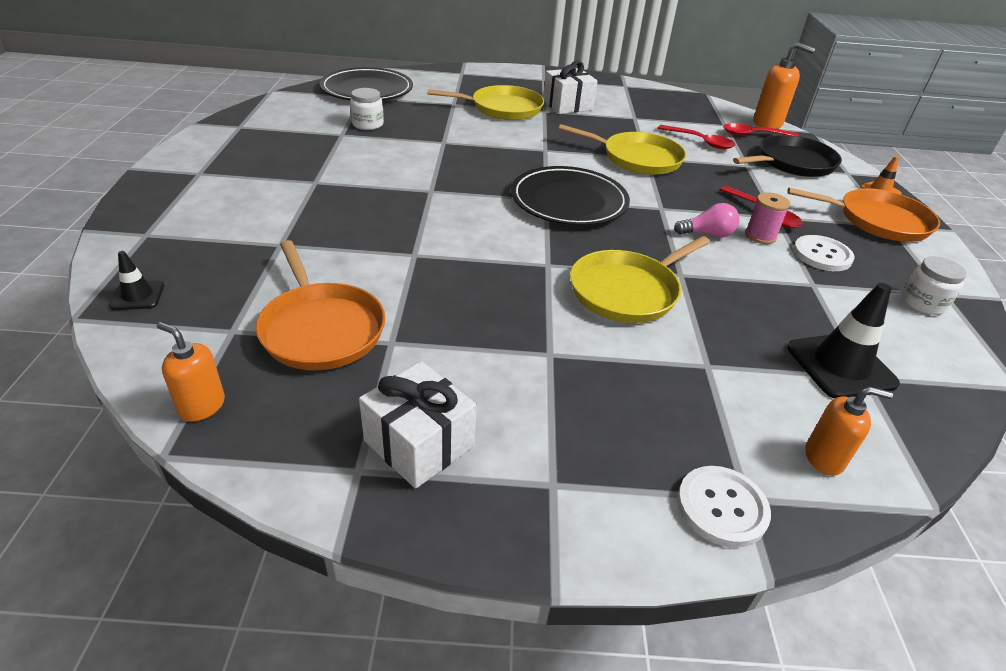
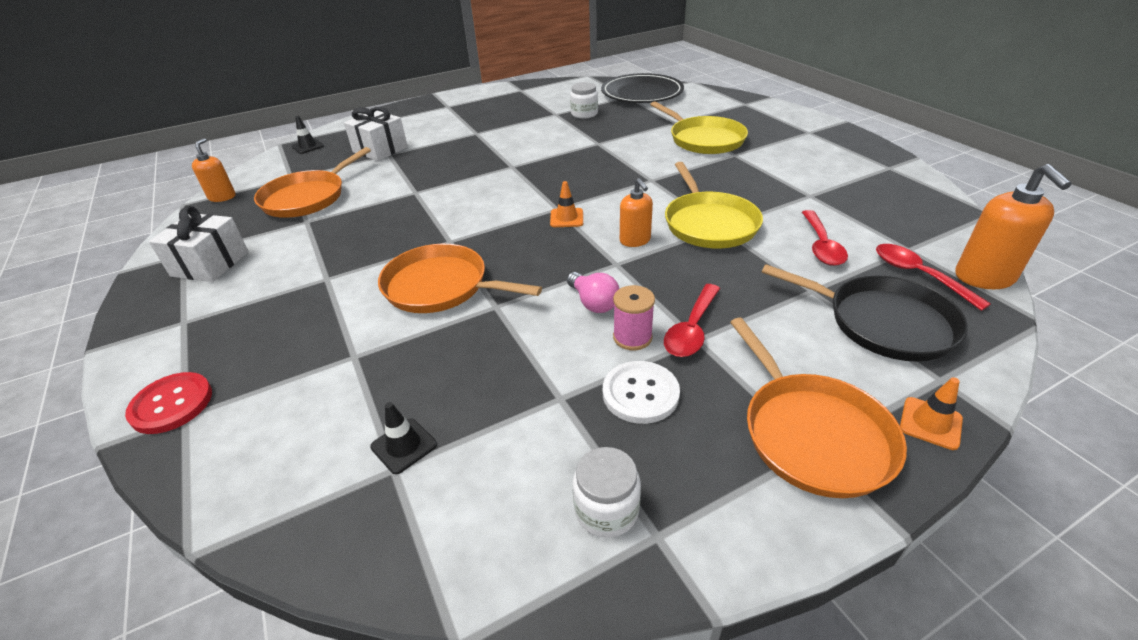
camera: 65 degrees right, 0 degrees up
(567, 105) = (769, 159): white gift -> white gift (380, 150)
(569, 201) = (566, 218): black plate -> orange traffic cone
(627, 291) = (441, 286): yellow pan -> orange pan
(722, 507) = (171, 404): white button -> red button
(824, 458) = (246, 456): orange soap dispenser -> orange soap dispenser (635, 240)
(840, 366) = (404, 446): black traffic cone -> black traffic cone, size x0.54

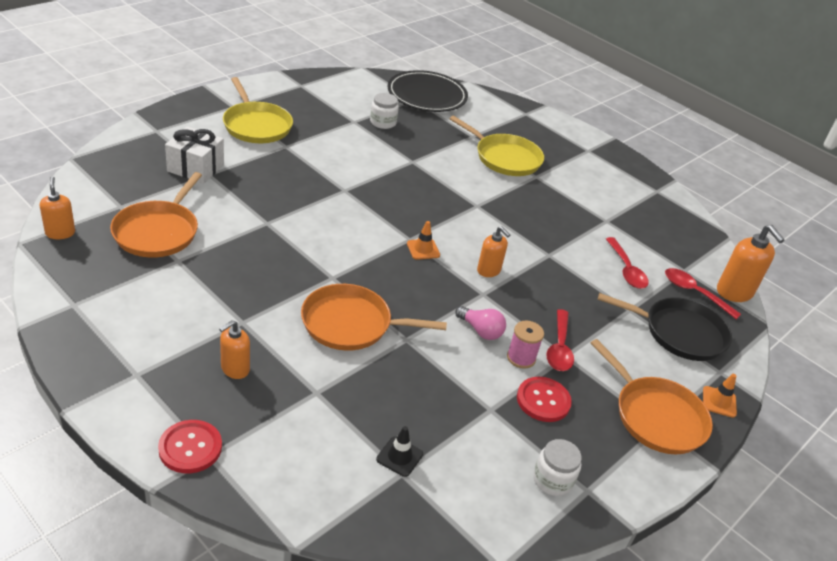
camera: 25 degrees left, 0 degrees up
(210, 264) = (113, 313): white gift -> none
(283, 324) = (235, 369): none -> orange soap dispenser
(308, 146) = (108, 163): black traffic cone -> none
(640, 393) = (543, 400): white button -> red button
(709, 223) = (539, 251): yellow pan -> yellow pan (256, 125)

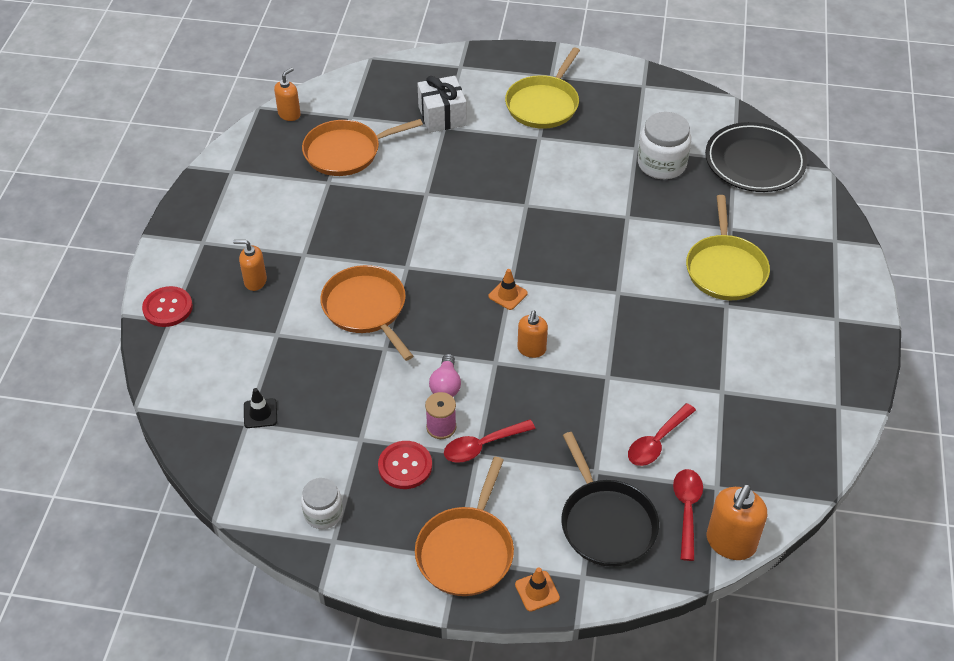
camera: 60 degrees right, 10 degrees up
(383, 122) = (661, 164): white jar -> white jar, size x1.59

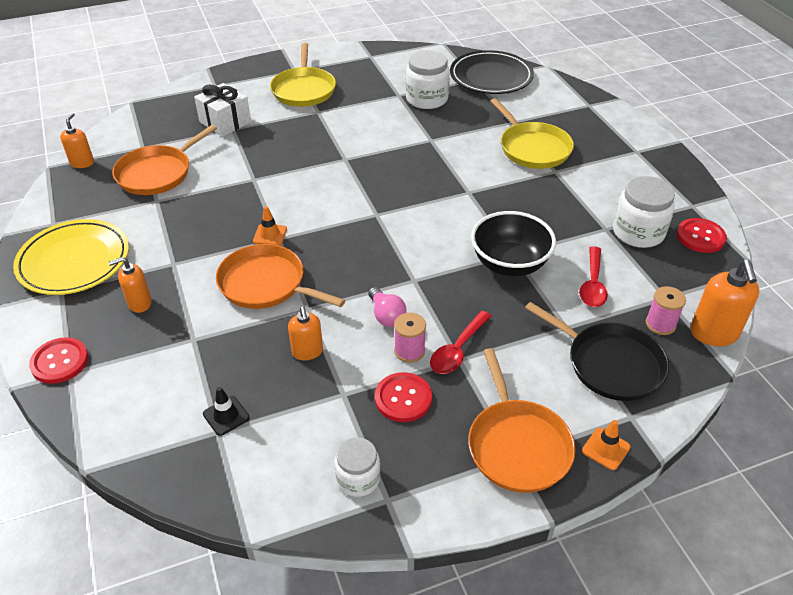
camera: 30 degrees left, 5 degrees down
(227, 217) = (74, 261): none -> yellow plate
(508, 295) = (383, 226): orange traffic cone -> orange traffic cone (270, 235)
(531, 349) = (436, 258): orange soap dispenser -> orange soap dispenser (307, 352)
(595, 385) = (509, 264): none -> black bowl
(687, 510) = (660, 324): red spoon -> pink spool
(752, 409) = (638, 232): none -> white jar
(813, 443) = (700, 237): none -> red button

